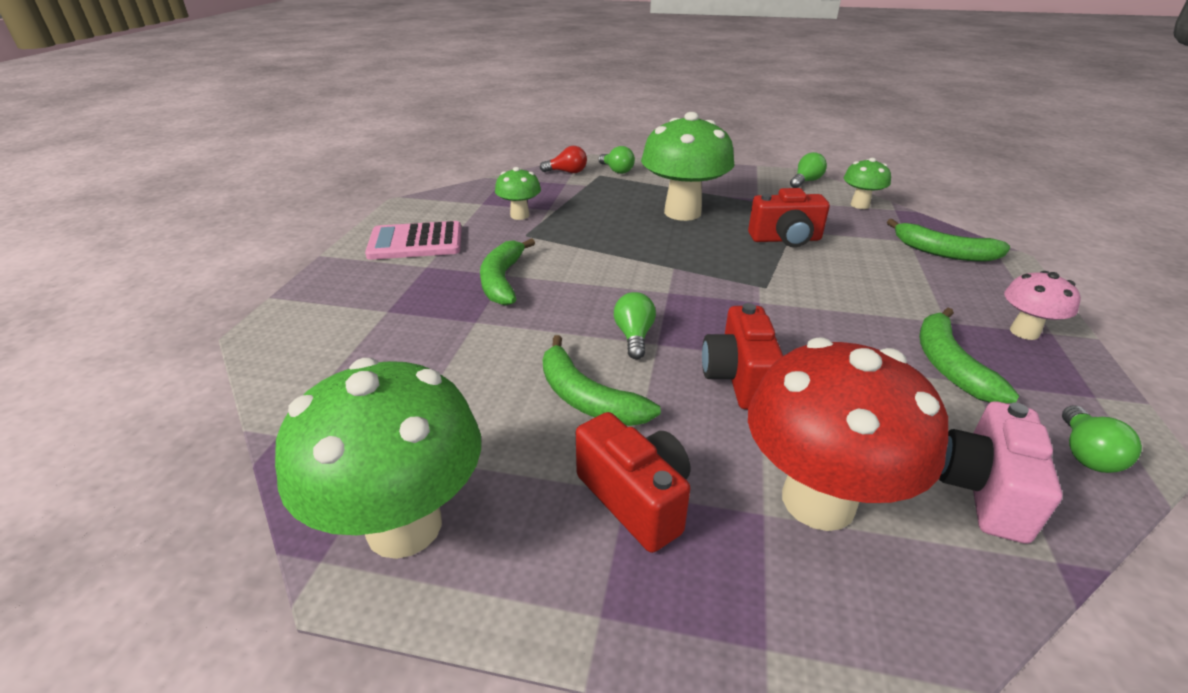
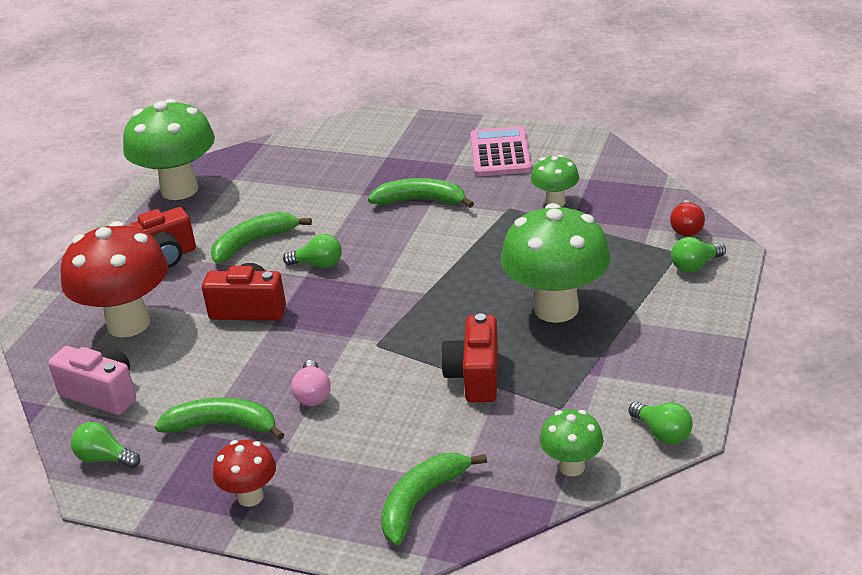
camera: 100 degrees right, 0 degrees up
(860, 314) = (313, 394): none -> pink light bulb
(1024, 332) = (250, 497): pink mushroom -> red mushroom

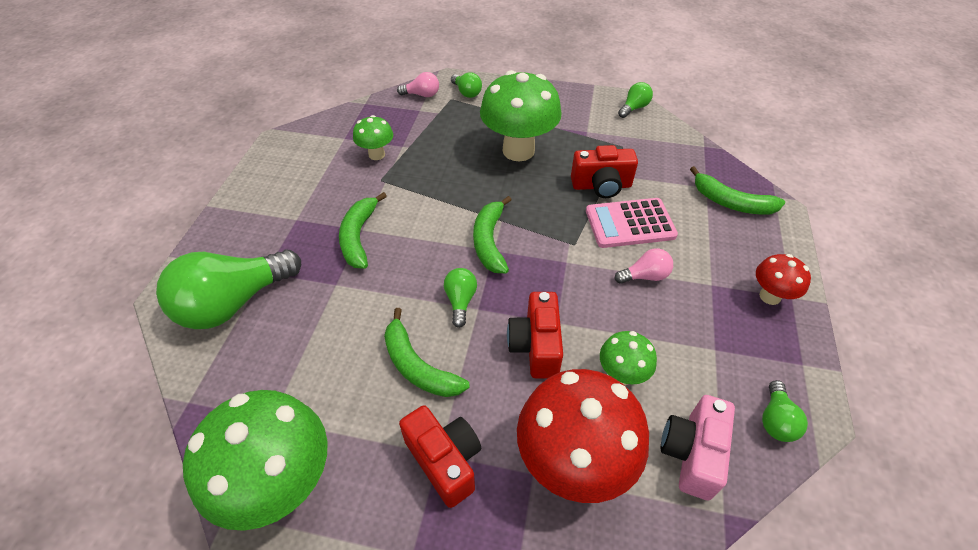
camera: 100 degrees left, 15 degrees up
(223, 425) = (700, 332): green banana -> green banana (489, 241)
(354, 146) = (234, 303): none -> green light bulb
(500, 153) = (287, 189): pink calculator -> pink calculator (630, 223)
(571, 467) = (674, 141): green mushroom -> green mushroom (621, 375)
(686, 228) = (422, 95): red light bulb -> pink light bulb

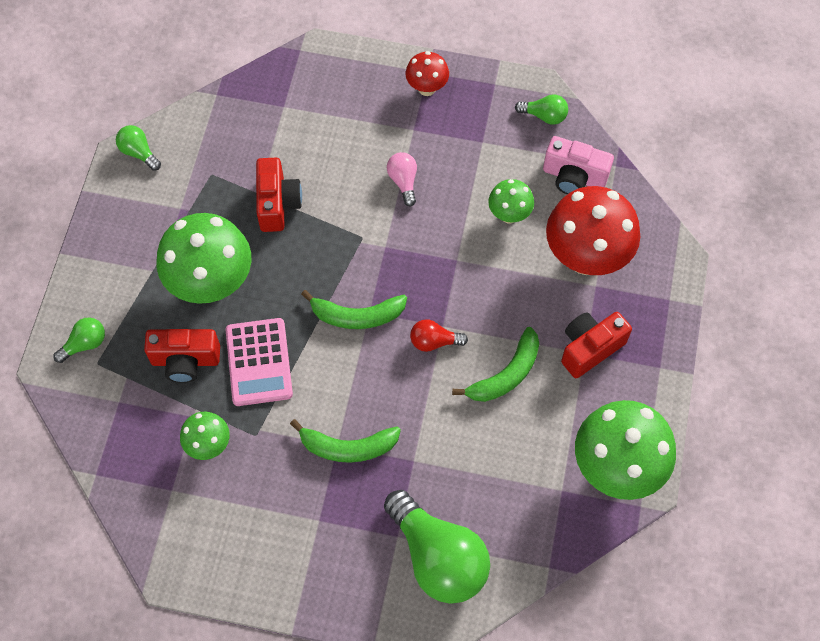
camera: 90 degrees left, 15 degrees up
(422, 95) = (84, 401): pink light bulb -> none
(460, 301) = (434, 341): green light bulb -> red light bulb
(536, 346) = (483, 278): red camera -> red camera (185, 360)
(630, 223) = (335, 184): pink calculator -> pink calculator (259, 362)
(731, 202) = (307, 90): green banana -> none

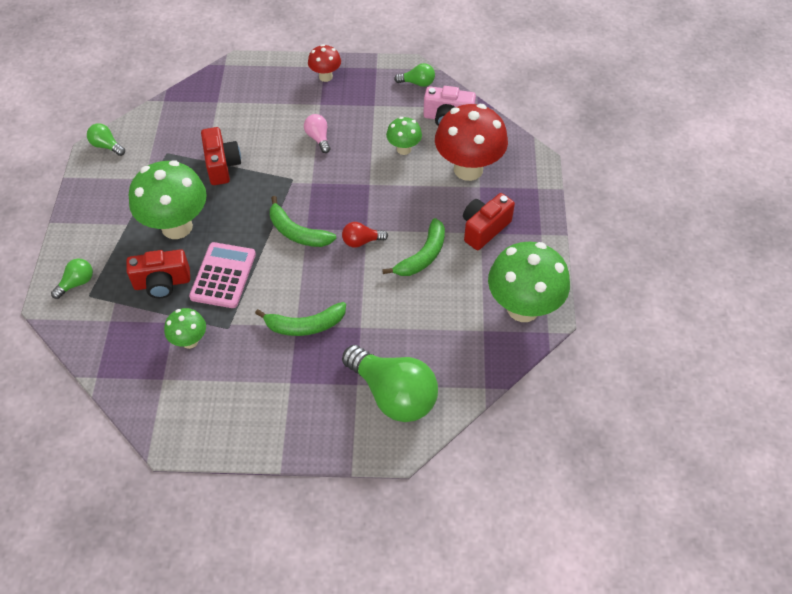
camera: 10 degrees left, 10 degrees down
(259, 362) = (223, 275): pink calculator -> pink calculator turned 150 degrees counterclockwise
(356, 316) = (297, 232): green banana -> green banana turned 45 degrees clockwise

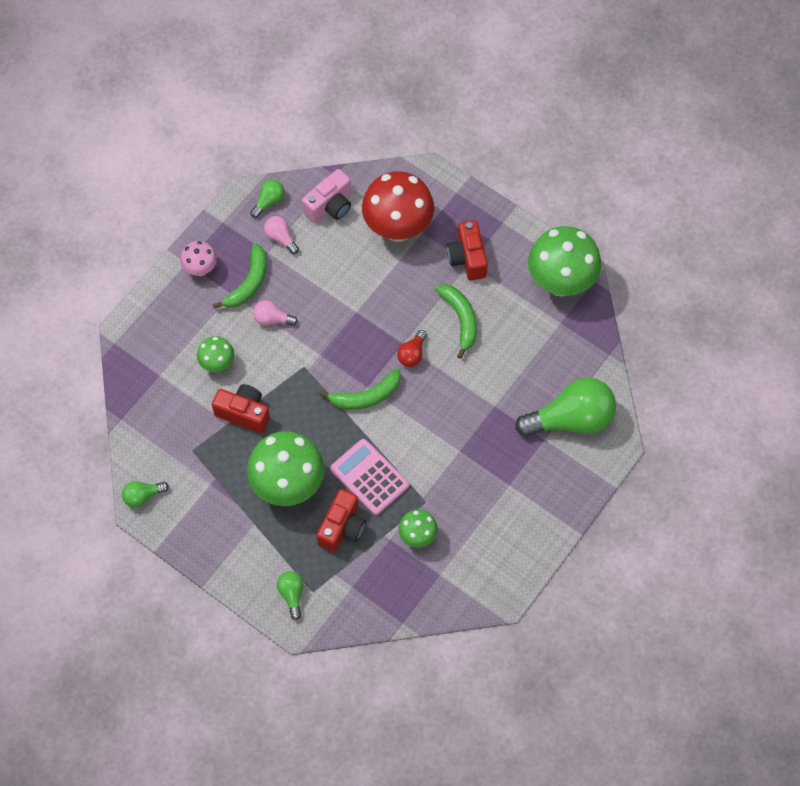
camera: 55 degrees left, 10 degrees up
(305, 325) = (464, 444): green banana -> green banana (248, 283)
(325, 76) = (200, 269): red mushroom -> pink mushroom
(393, 106) = (281, 238): none -> pink light bulb
(404, 149) = (338, 261): green mushroom -> green mushroom (217, 364)

